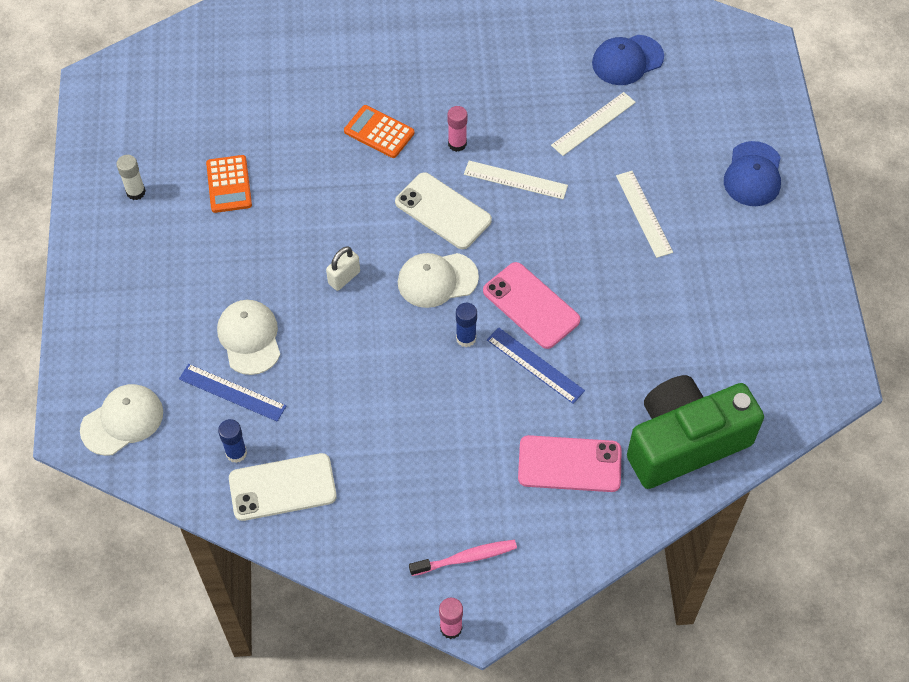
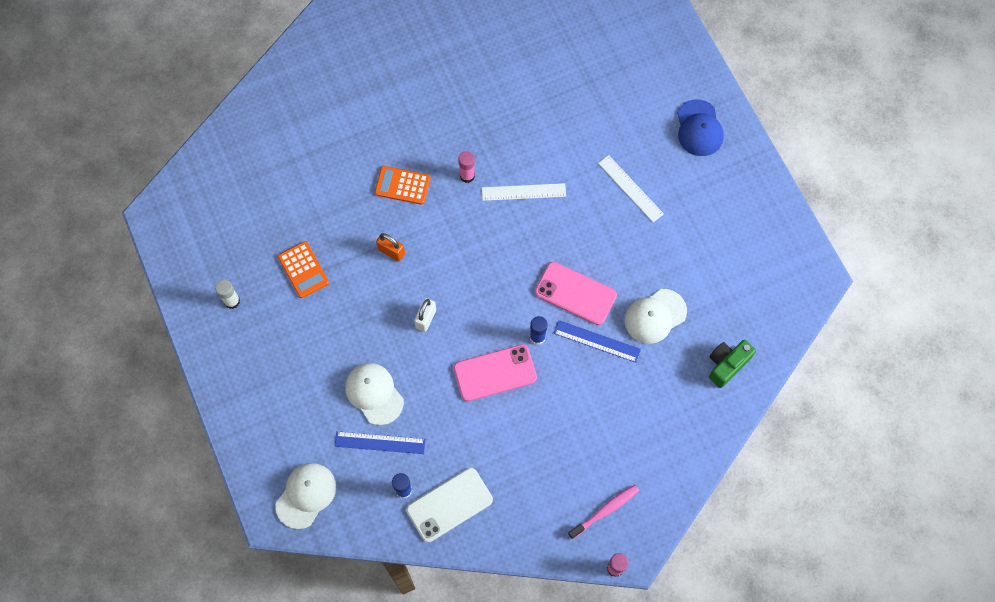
camera: 20 degrees left, 10 degrees up
(336, 196) = (391, 251): none -> orange padlock
(437, 280) = (497, 296): white cap -> white cap (655, 316)
(443, 211) = (479, 237): white phone -> none
(569, 464) = (651, 411): pink phone -> pink phone (495, 373)
(593, 124) = (564, 124): white ruler -> none
(627, 60) = (570, 60): blue cap -> none
(684, 442) = (727, 365): green camera -> green camera, size x0.50

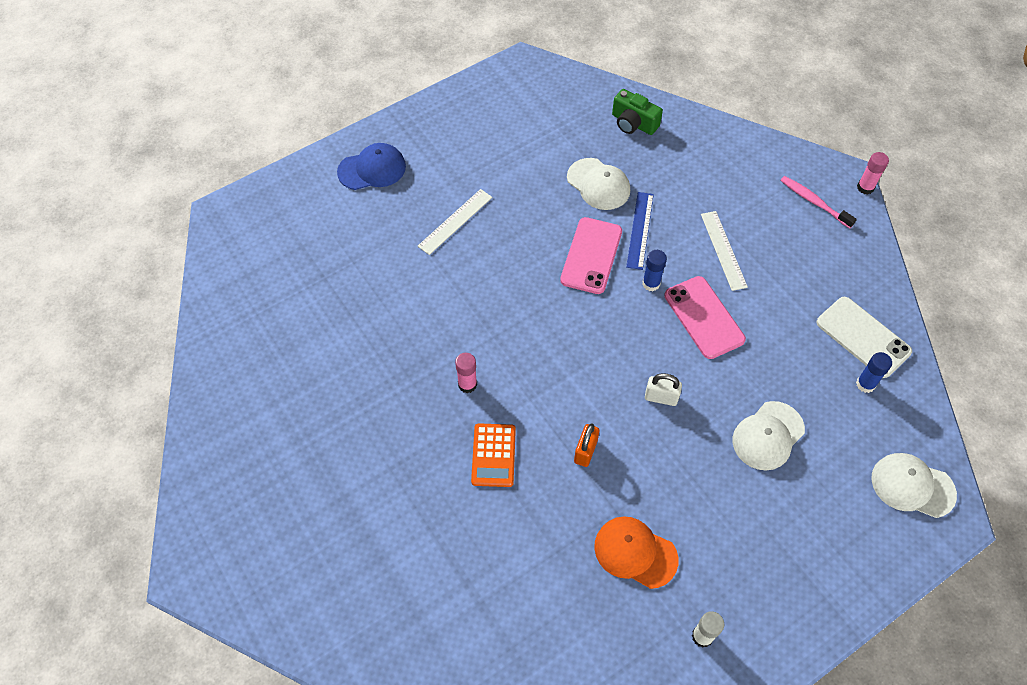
camera: 100 degrees left, 10 degrees down
(303, 270) = (635, 552): orange calculator -> orange cap
(380, 443) = (822, 418): blue ruler -> none
(523, 192) = (478, 322): white ruler -> white ruler (723, 250)

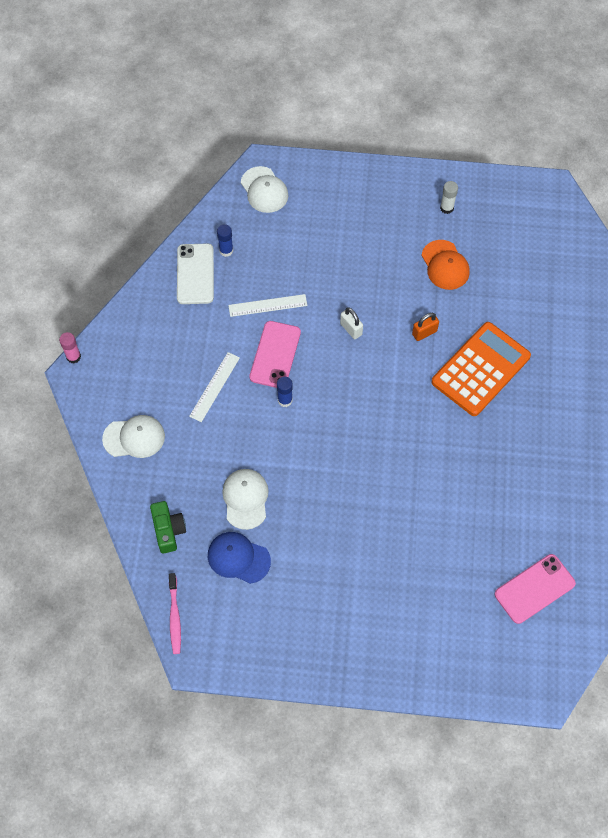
camera: 140 degrees left, 5 degrees up
(372, 169) = (399, 645): blue cap -> blue cap (238, 558)
(455, 221) = (373, 548): white ruler -> white ruler (267, 305)
(467, 384) = (462, 423): pink glue stick -> none
(493, 455) = (480, 369): orange calculator -> orange calculator, size x1.88
(591, 256) = (304, 449): pink phone -> pink phone (534, 589)
(639, 230) = (253, 442): blue ruler -> none
(768, 436) = (312, 266): white cap -> white cap (134, 437)
(814, 202) = (118, 373): pink toothbrush -> pink toothbrush (174, 616)

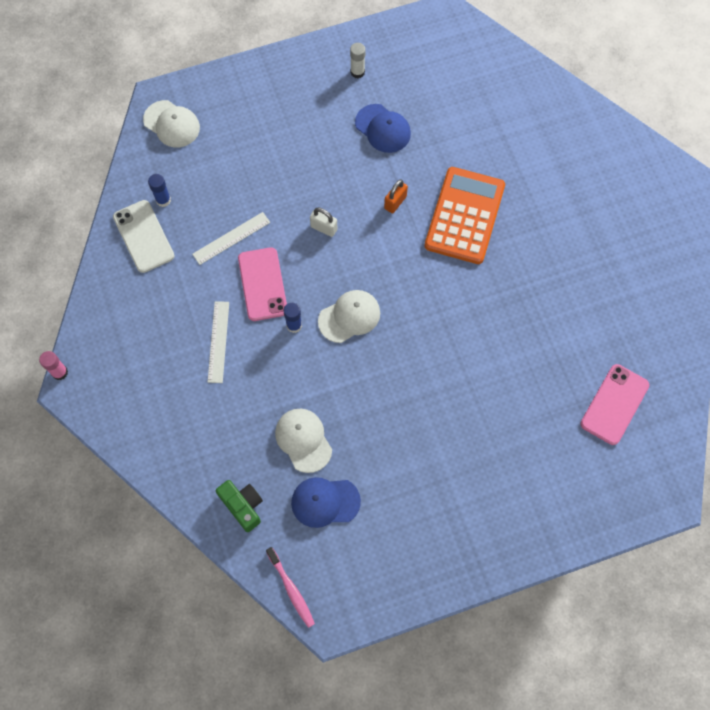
camera: 25 degrees left, 5 degrees up
(134, 437) = (162, 428): white cap -> white cap (349, 317)
(445, 265) = (383, 128): orange cap -> blue cap

